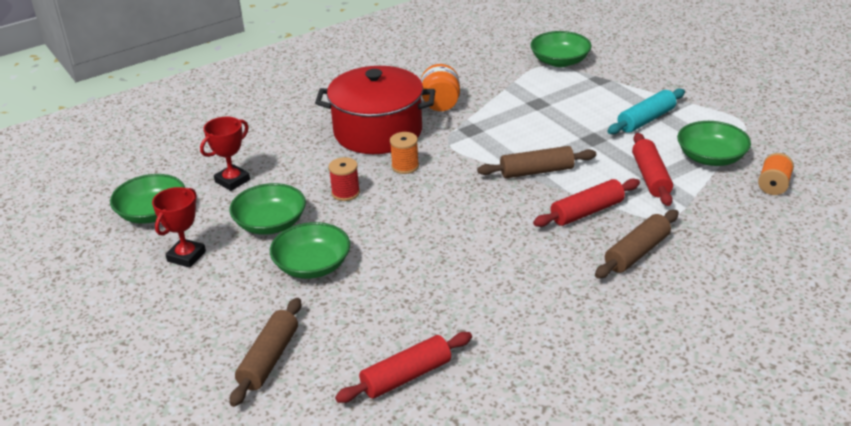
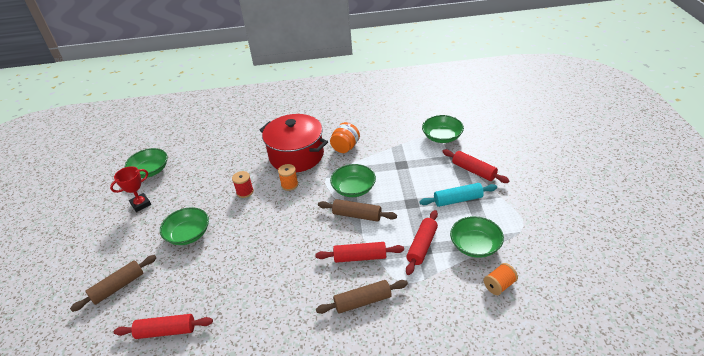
camera: 30 degrees right, 5 degrees up
(232, 181) = (200, 163): red trophy -> none
(270, 223) = (193, 198): green bowl -> green bowl (353, 189)
(635, 86) = (474, 171): none -> red rolling pin

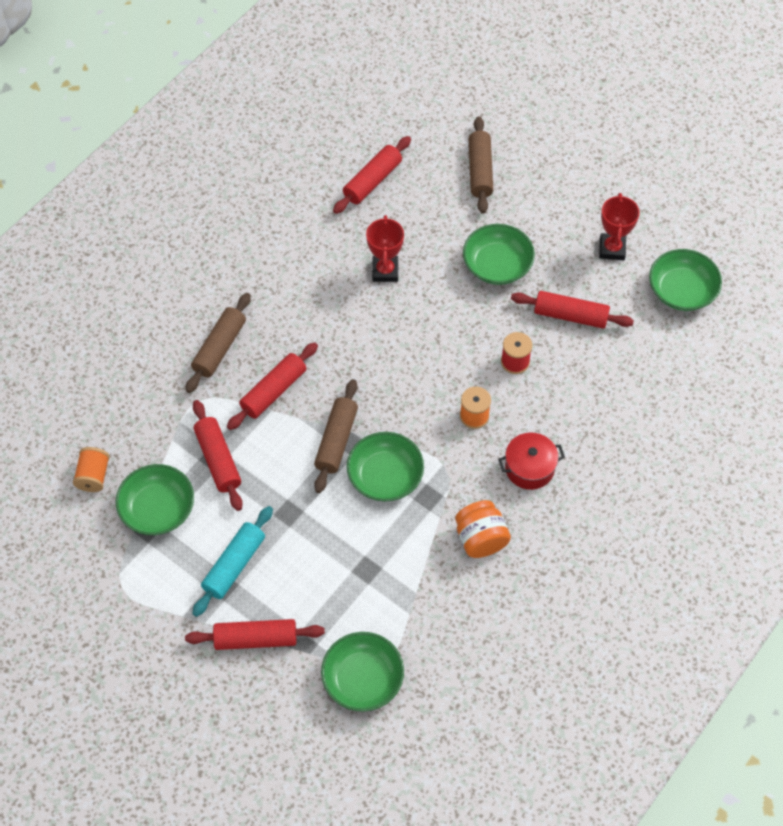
camera: 130 degrees right, 20 degrees up
(198, 192) = (570, 315): none -> red rolling pin
(234, 273) = (385, 271): none -> red trophy
(296, 155) = (529, 468): red pot -> red pot, size x0.49
(357, 215) = (336, 440): brown rolling pin -> brown rolling pin turned 45 degrees counterclockwise

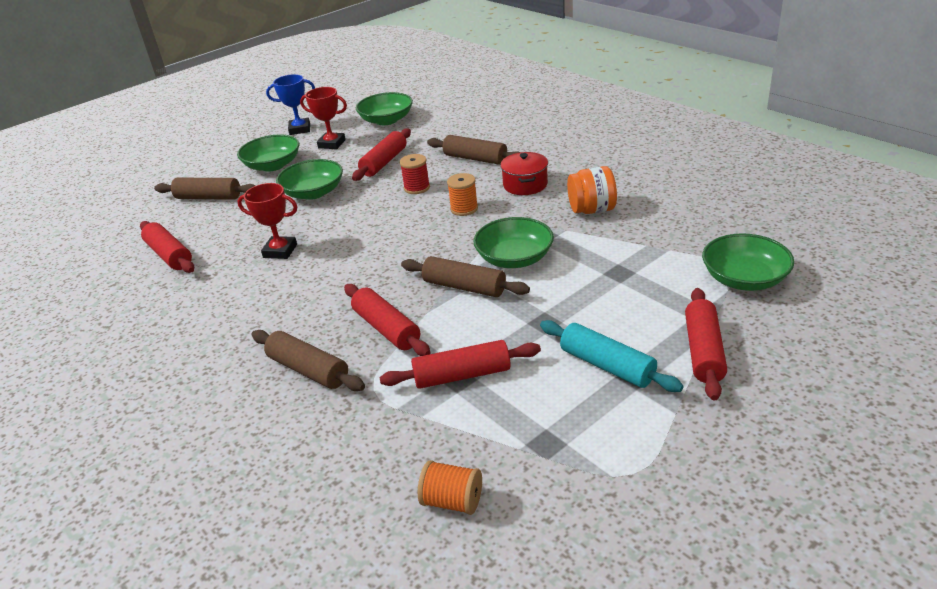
camera: 75 degrees left, 25 degrees down
(158, 509) = (519, 432): green bowl -> green bowl (273, 165)
(587, 408) = (475, 159): none -> brown rolling pin
(647, 203) = (300, 129): none -> blue trophy

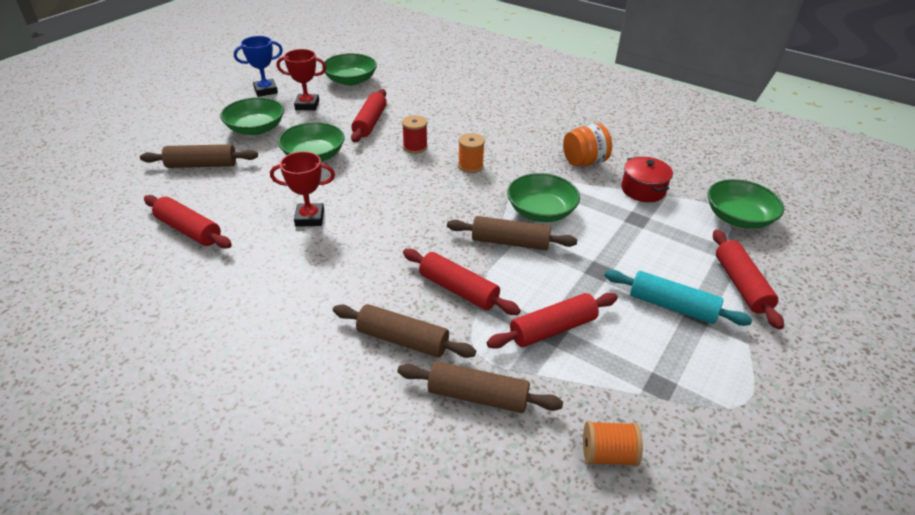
camera: 20 degrees left, 5 degrees up
(475, 159) = (456, 117): brown rolling pin -> brown rolling pin (477, 396)
(525, 185) = (514, 141): red pot -> red pot (643, 190)

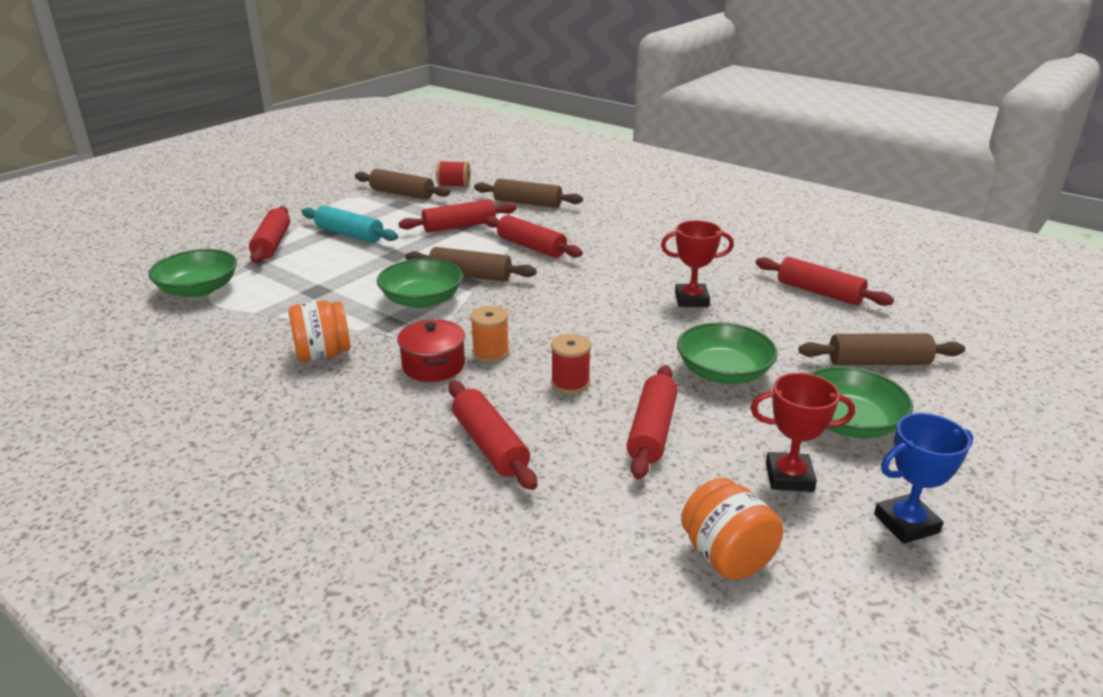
camera: 175 degrees left, 10 degrees down
(351, 80) = (726, 556): green bowl -> orange jar
(403, 340) = (580, 224): brown rolling pin -> brown rolling pin (402, 194)
(457, 115) = (490, 445): none -> red rolling pin
(608, 454) = (454, 185): orange spool -> red spool
(643, 190) = (276, 318): red pot -> red pot (433, 365)

